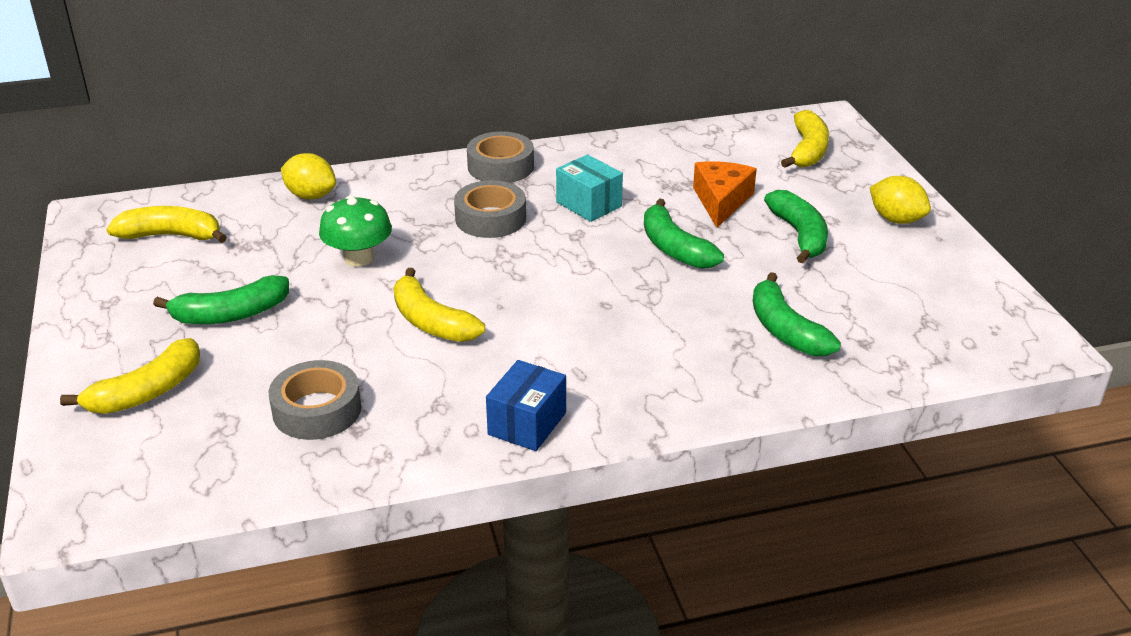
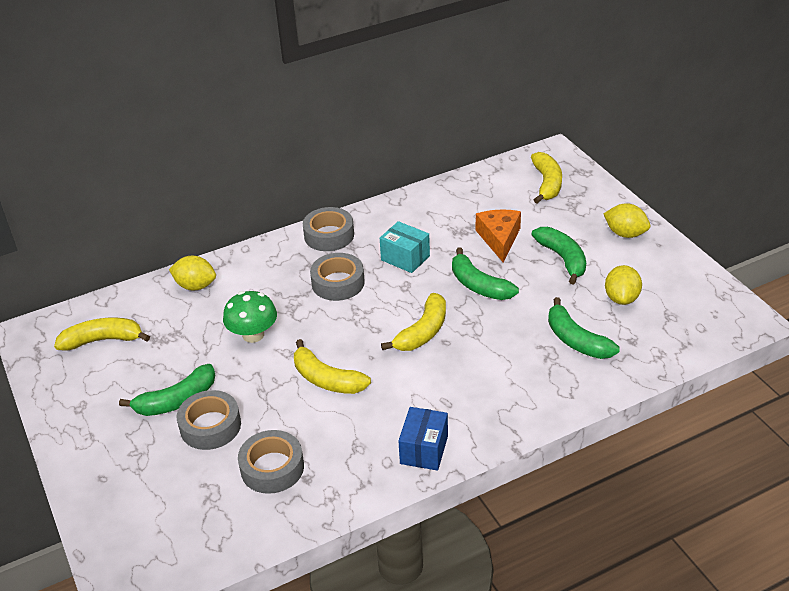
camera: 10 degrees left, 5 degrees up
(147, 392) = (142, 477): yellow banana -> yellow banana (423, 332)
(259, 349) = (210, 426): none -> grey tape
(866, 291) = (621, 298): none -> yellow lemon

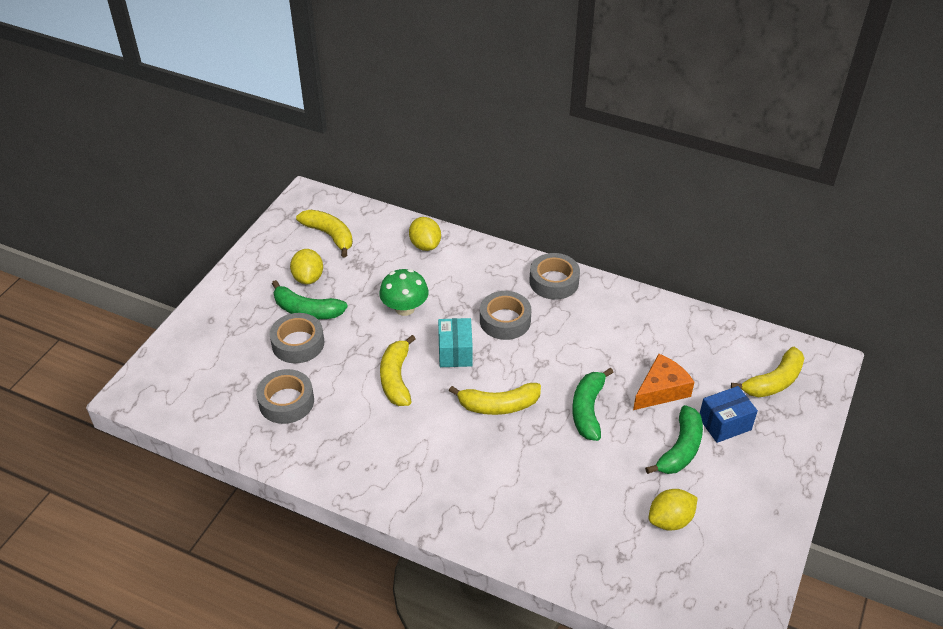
camera: 50 degrees right, 5 degrees up
(405, 258) = (574, 343): turquoise box -> turquoise box (455, 352)
(424, 450) = (373, 480): blue box -> blue box (724, 423)
(576, 340) = (583, 515): green banana -> none
(625, 234) = (764, 477): yellow lemon -> yellow lemon (308, 278)

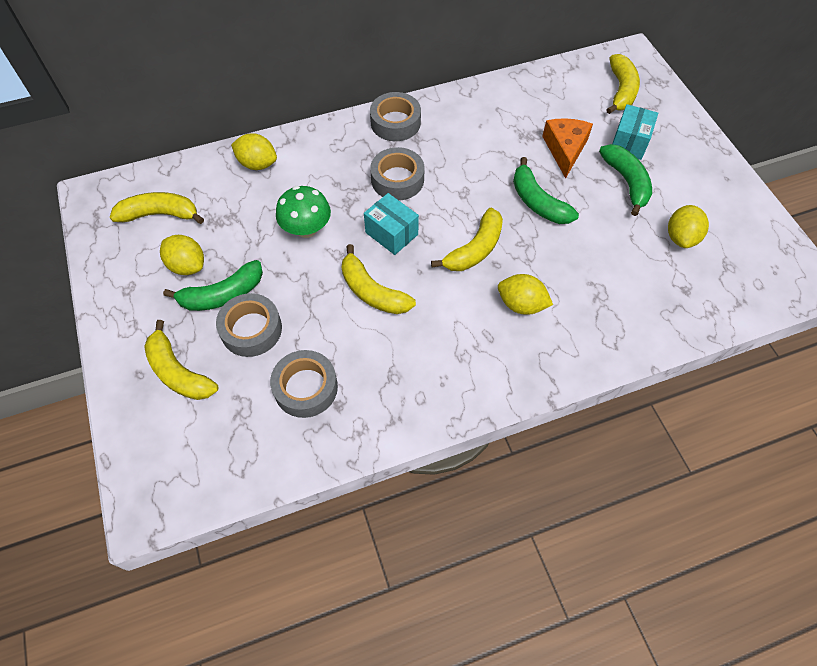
camera: 45 degrees left, 15 degrees up
(231, 335) = (178, 372): none -> yellow banana
(483, 465) = (521, 304): none -> yellow lemon
(724, 423) = (629, 142): blue box -> turquoise box

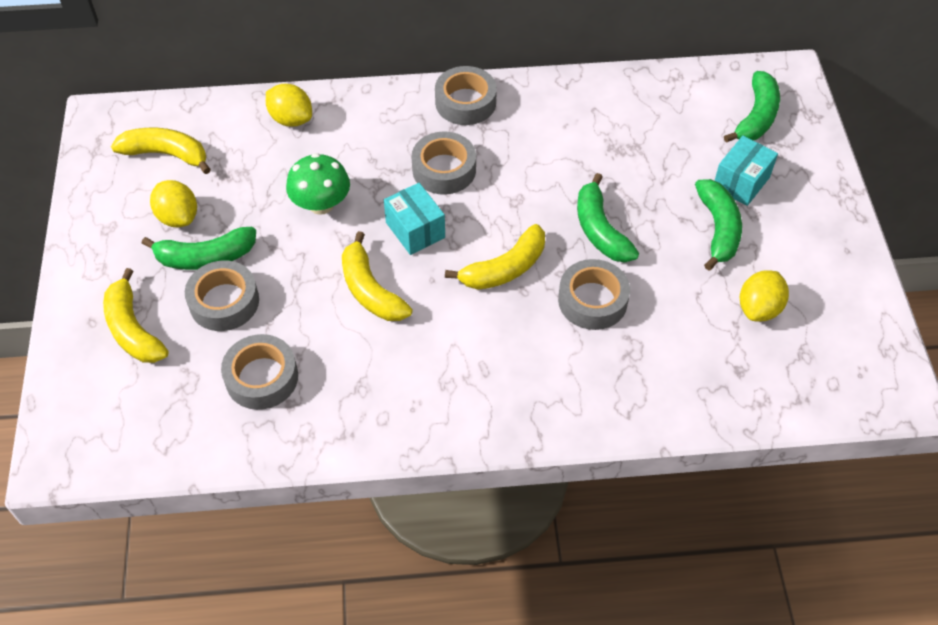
camera: 15 degrees right, 5 degrees down
(521, 304) = (535, 343): yellow lemon -> none
(553, 260) = (592, 300): none -> grey tape
(565, 149) = (657, 175): orange cheese -> none
(621, 90) = (756, 117): yellow banana -> green banana

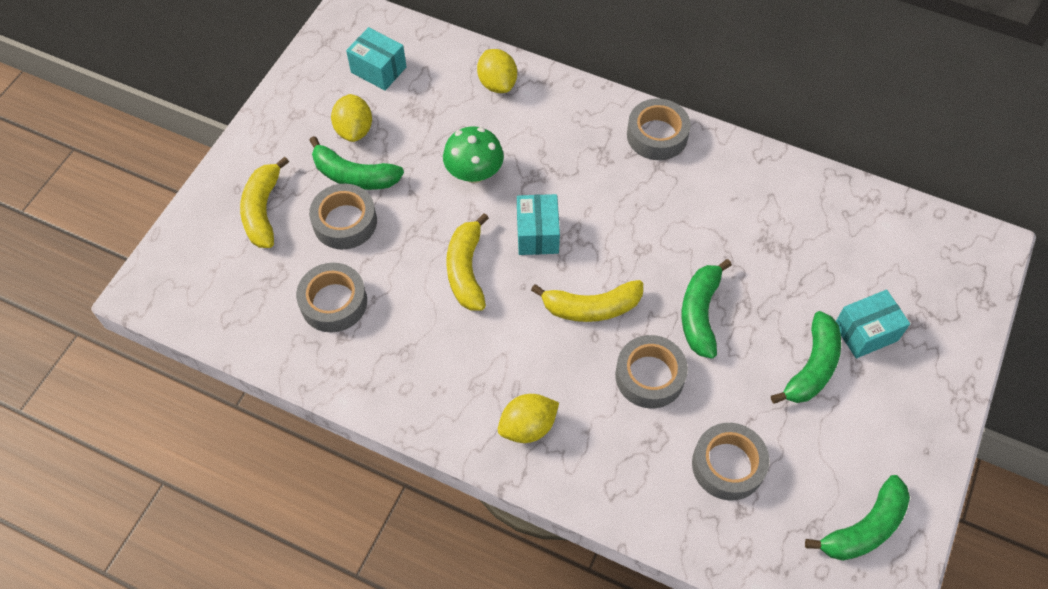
camera: 30 degrees right, 5 degrees up
(166, 154) = (378, 70): yellow banana -> turquoise box
(444, 169) = (597, 190): grey tape -> grey tape (728, 465)
(756, 117) = (926, 275): green banana -> green banana (864, 528)
(759, 308) = (799, 463): yellow lemon -> yellow lemon (528, 427)

